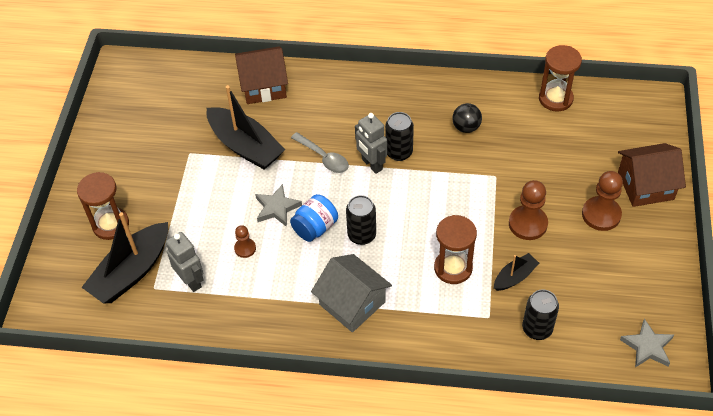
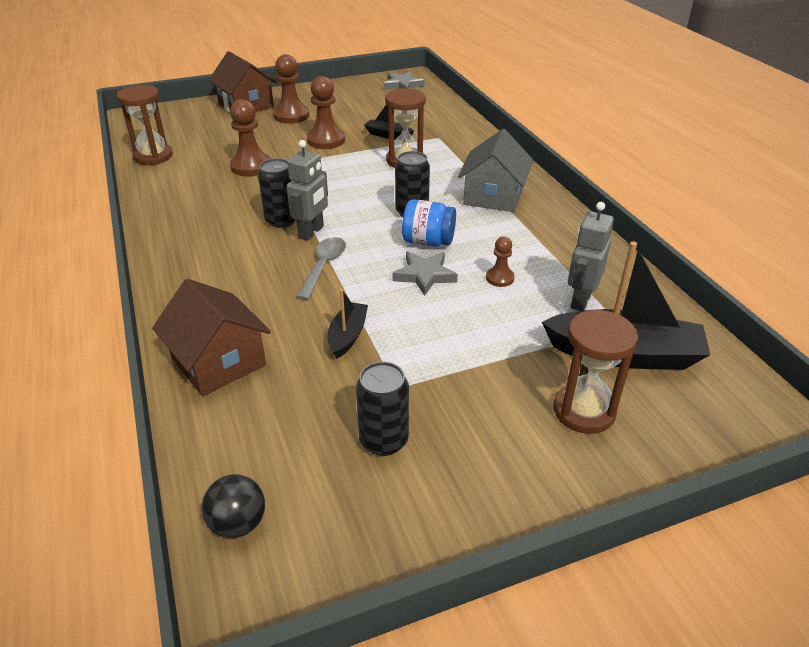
camera: 120 degrees left, 15 degrees down
(245, 146) = (347, 336): black boat -> black boat, size x0.51
(466, 127) = (220, 192): black ball -> black ball (238, 523)
(501, 156) = (251, 166): none -> brown pawn
(537, 329) = (428, 119): black can -> black can (383, 440)

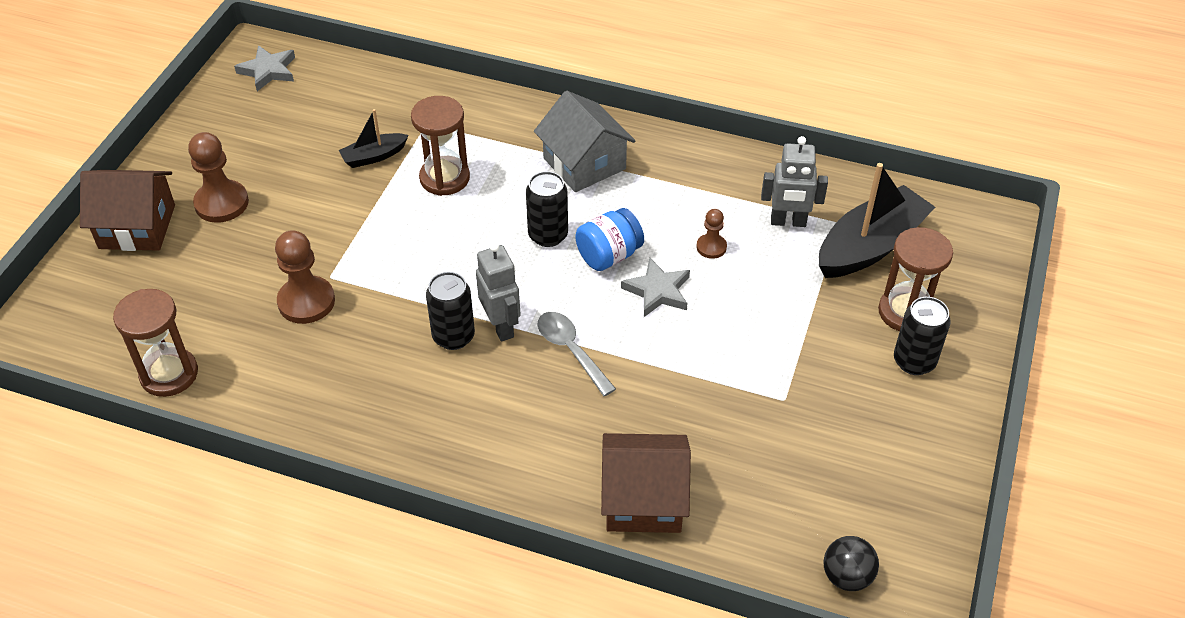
camera: 50 degrees left, 10 degrees up
(326, 140) = (322, 210): brown pawn -> none
(347, 336) = (691, 393): black boat -> none
(383, 440) = (836, 443): black can -> black can (914, 361)
(580, 300) = (788, 222): grey robot -> grey robot turned 60 degrees counterclockwise

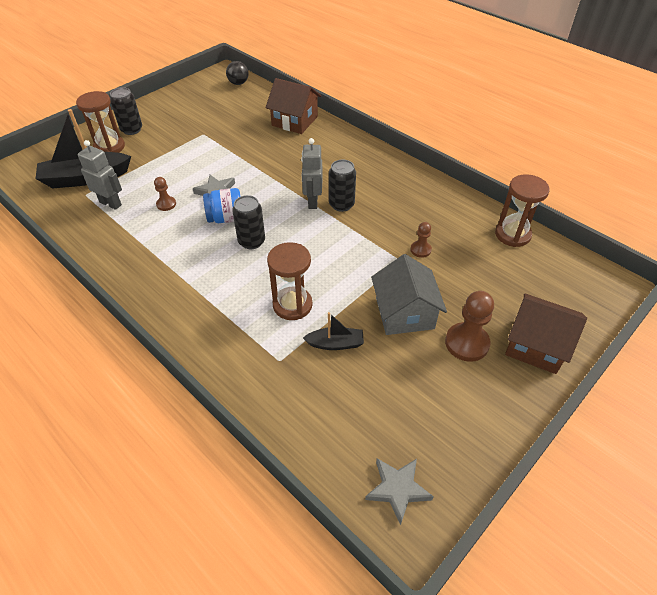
camera: 155 degrees left, 0 degrees up
(306, 302) = (420, 250): brown pawn -> brown pawn, size x0.55
(571, 350) = (284, 180): grey spoon -> none
(584, 164) = (190, 281): grey house -> grey house (404, 313)

